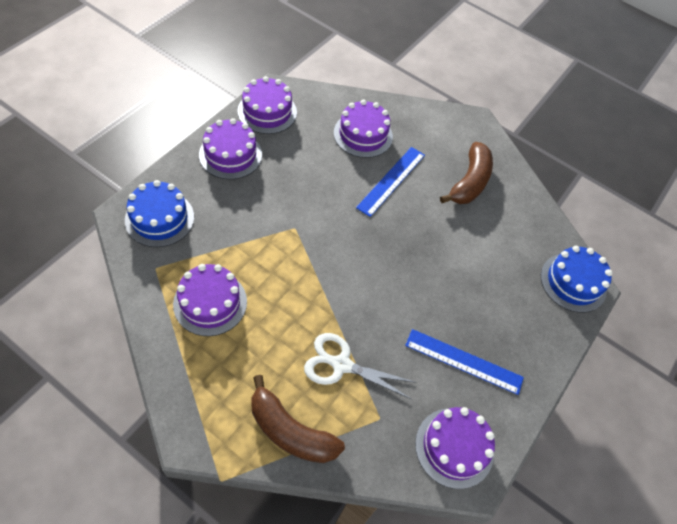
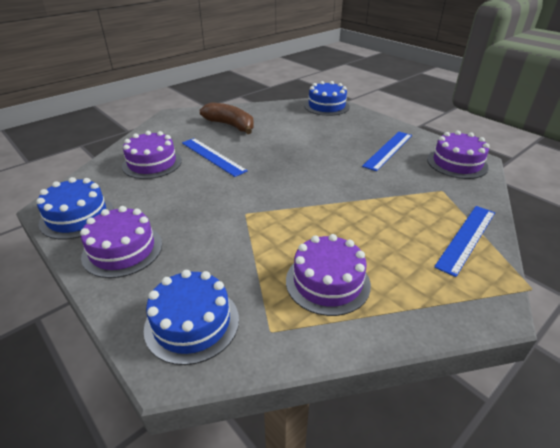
camera: 70 degrees left, 20 degrees down
(267, 112) = (77, 216): purple cake -> blue cake
(290, 431) = (466, 238): brown banana -> blue ruler
(341, 364) = (396, 203): white scissors -> none

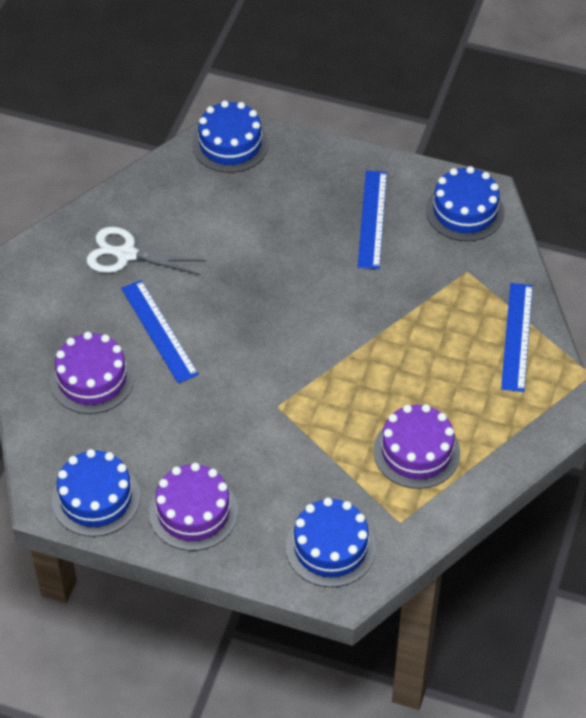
camera: 30 degrees left, 15 degrees up
(212, 156) = (159, 331): blue ruler -> blue ruler turned 45 degrees clockwise
(230, 125) = (125, 254): brown banana -> white scissors
(457, 163) = (465, 211): purple cake -> blue cake

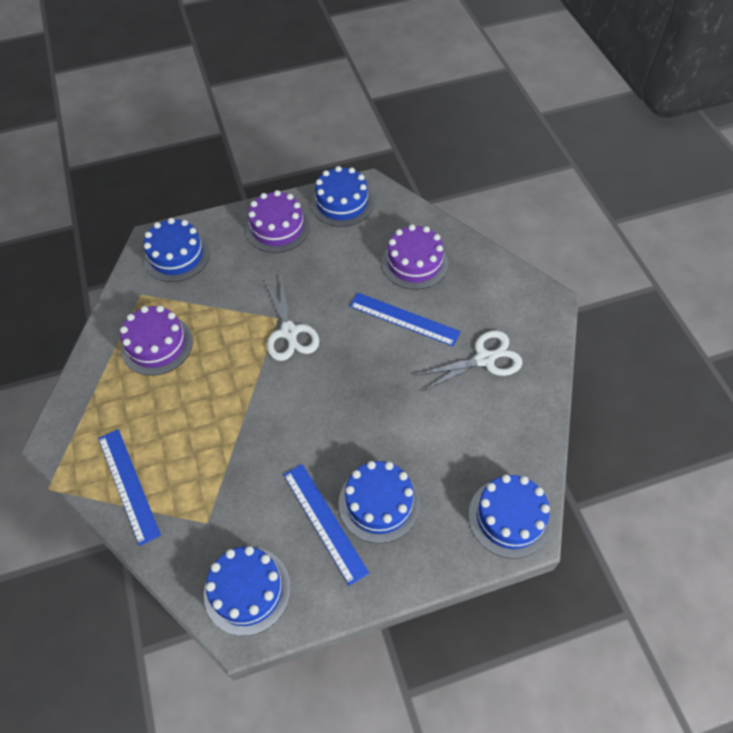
camera: 145 degrees right, 5 degrees up
(277, 384) = (289, 332): none -> white scissors
(319, 207) = (379, 503): none -> blue cake

